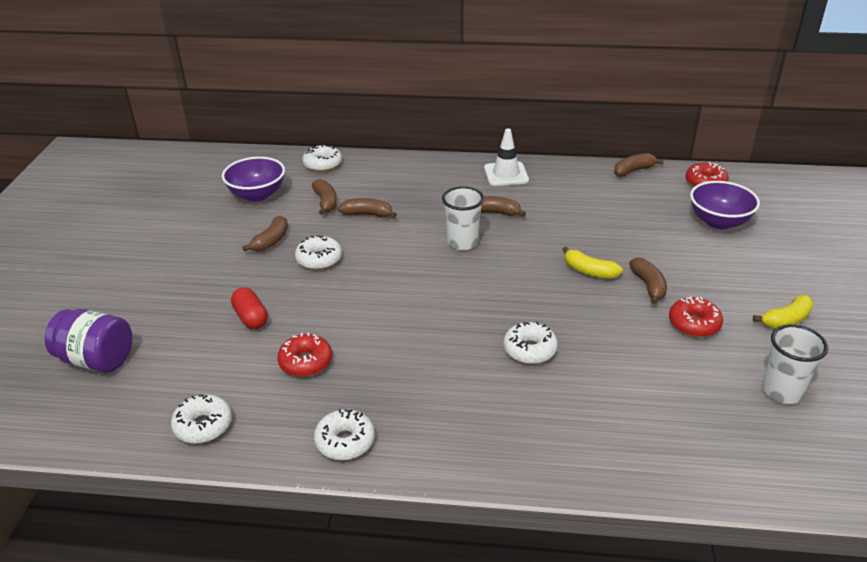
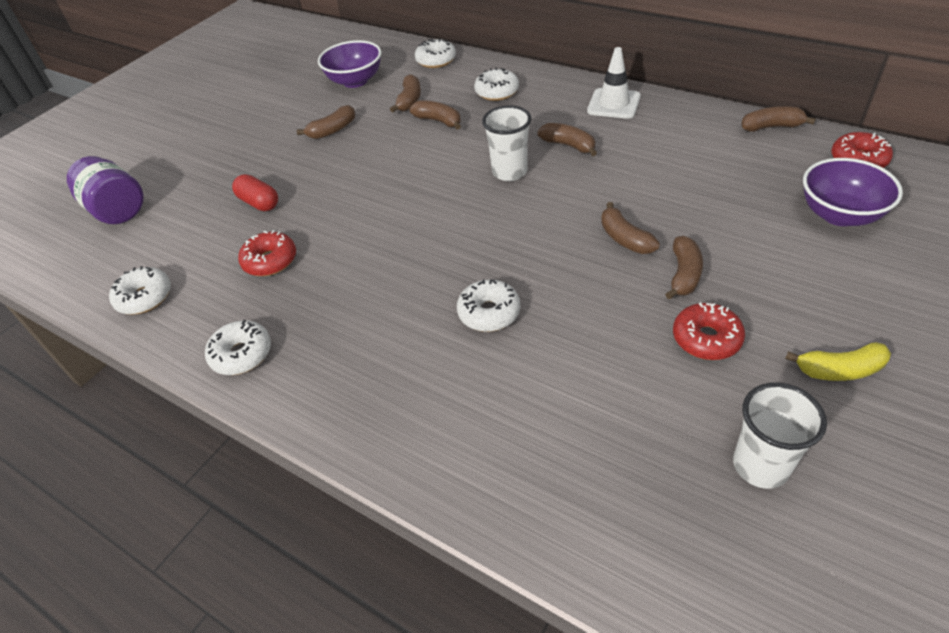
camera: 30 degrees right, 10 degrees up
(251, 318) = (259, 203): red capsule -> red capsule turned 45 degrees counterclockwise
(319, 259) = (360, 158): white donut -> white donut (497, 92)
(589, 271) = (624, 238): yellow banana -> brown banana

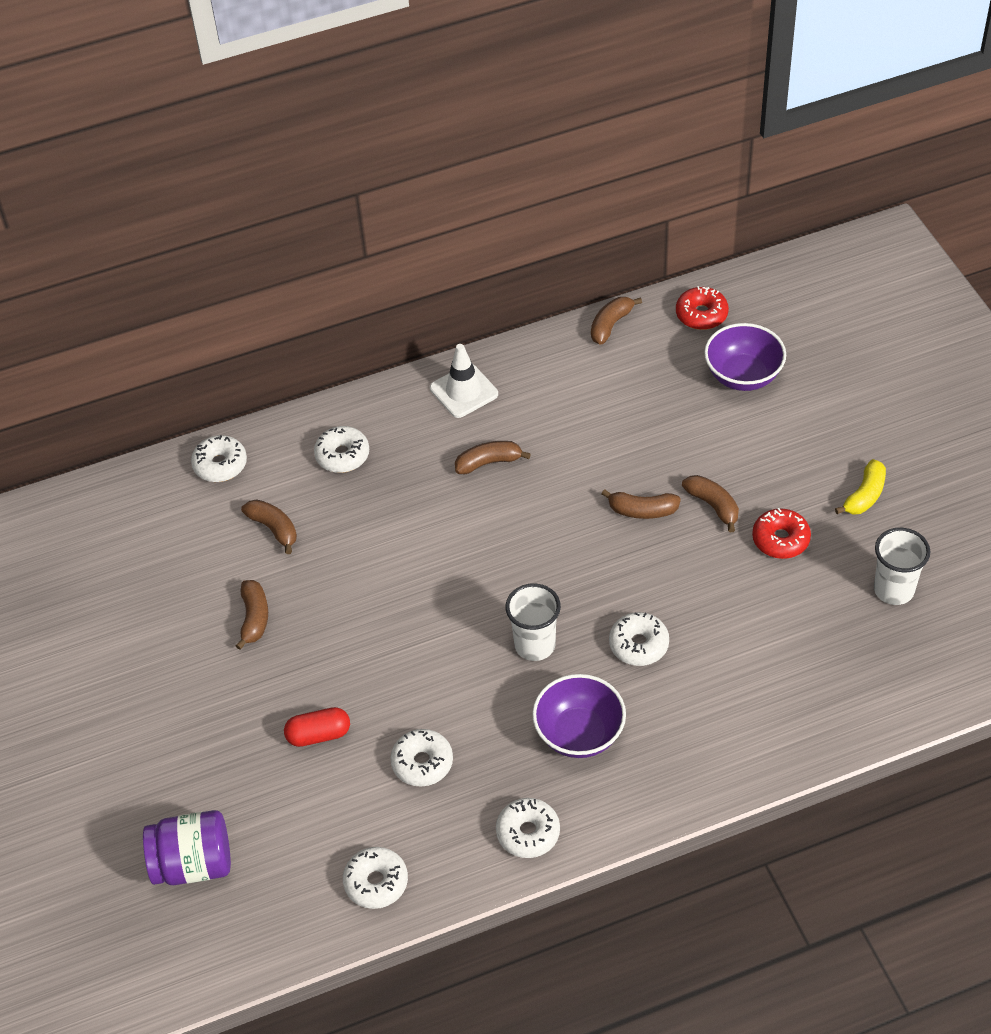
camera: 55 degrees left, 5 degrees up
(270, 261) = (422, 763): red donut -> white donut
(355, 81) = (176, 552): purple bowl -> purple bowl (579, 734)
(438, 121) = (340, 527): brown banana -> none
(509, 172) = (480, 525): white cup -> white cup (535, 645)

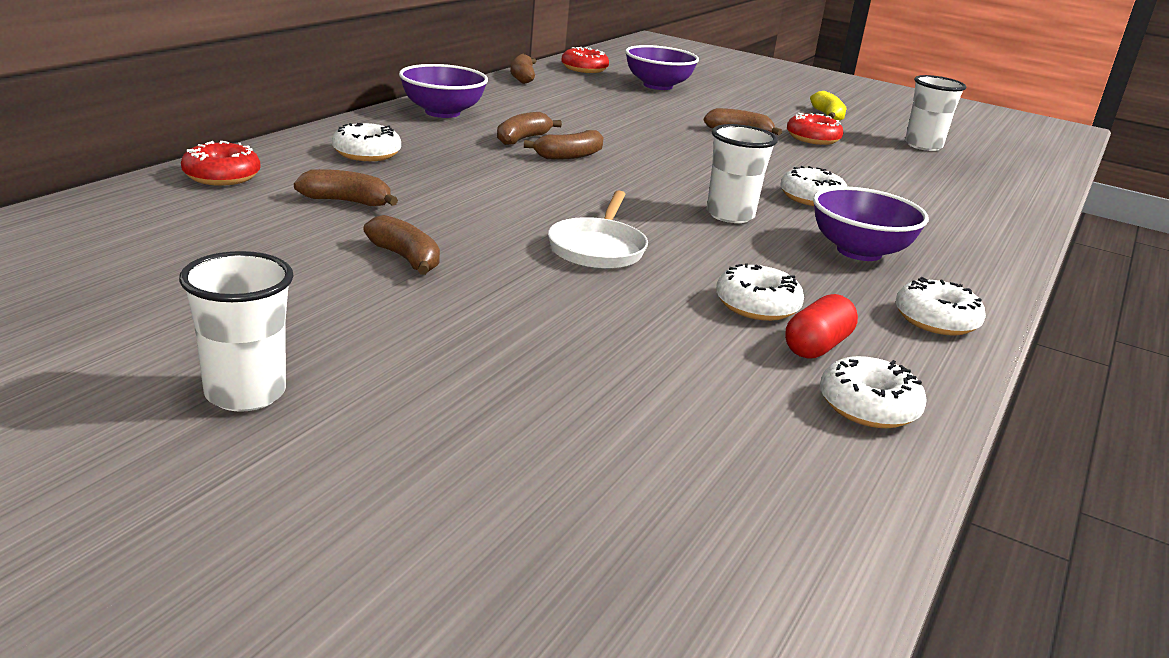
camera: 45 degrees left, 25 degrees down
(83, 717) = (245, 393): none -> white cup
(193, 864) = (620, 478): purple jar -> none
(220, 465) = (222, 176): white donut -> red donut
(318, 735) = (613, 317): red capsule -> red capsule (817, 346)
(386, 653) = (598, 248): none -> white pan
(464, 391) = (442, 112): white traffic cone -> purple bowl
(642, 510) = (692, 142): brown banana -> brown banana (569, 156)

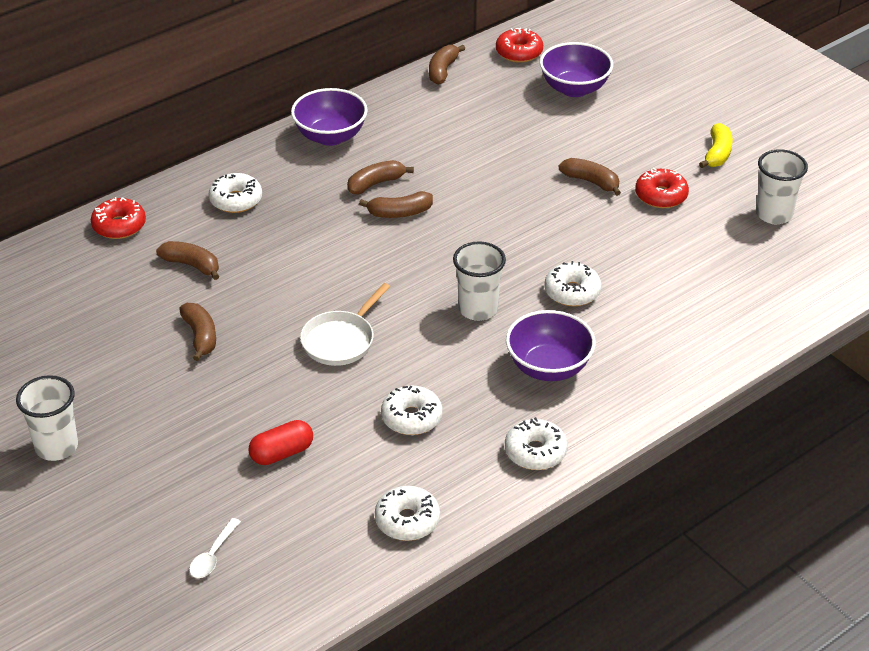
camera: 25 degrees right, 15 degrees up
(625, 496) = (213, 555): none -> white spoon
(817, 346) = (420, 463): red capsule -> red capsule (282, 453)

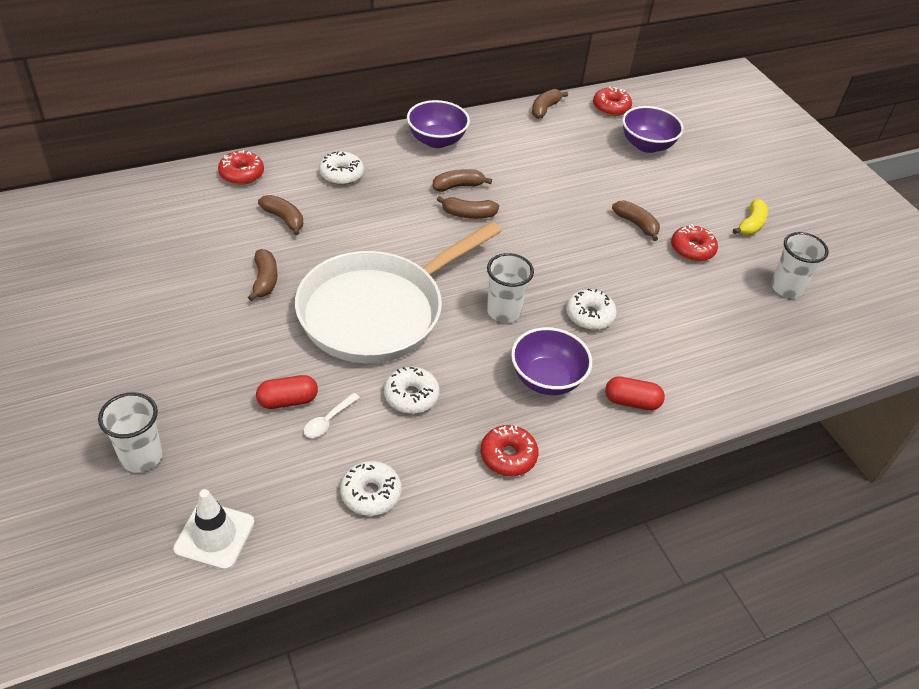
camera: 10 degrees right, 5 degrees up
(56, 447) = (105, 347): white cup -> white cup (141, 457)
(213, 555) = (188, 482): white spoon -> white spoon (328, 421)
(264, 597) = (214, 536): none -> white traffic cone
(341, 340) = (378, 311): white pan -> white pan, size x2.25
(535, 452) = (508, 456): white donut -> red donut
(645, 369) = (631, 402): none -> red capsule

